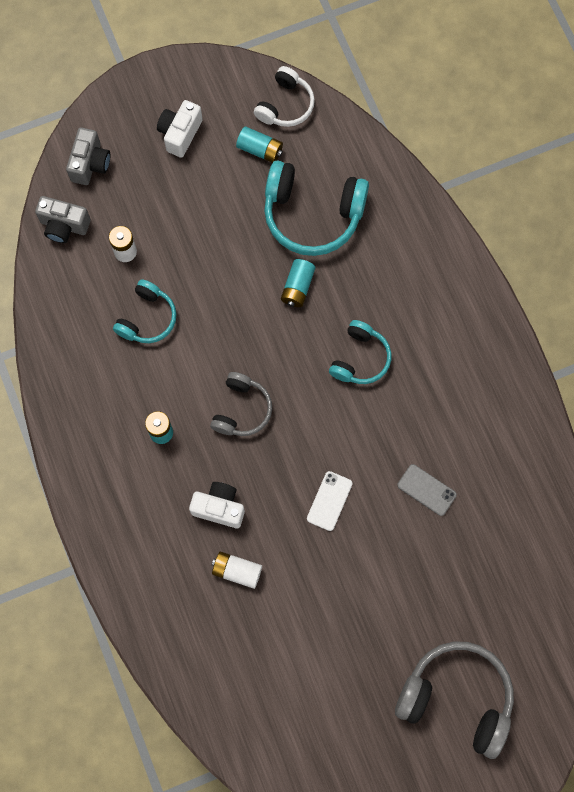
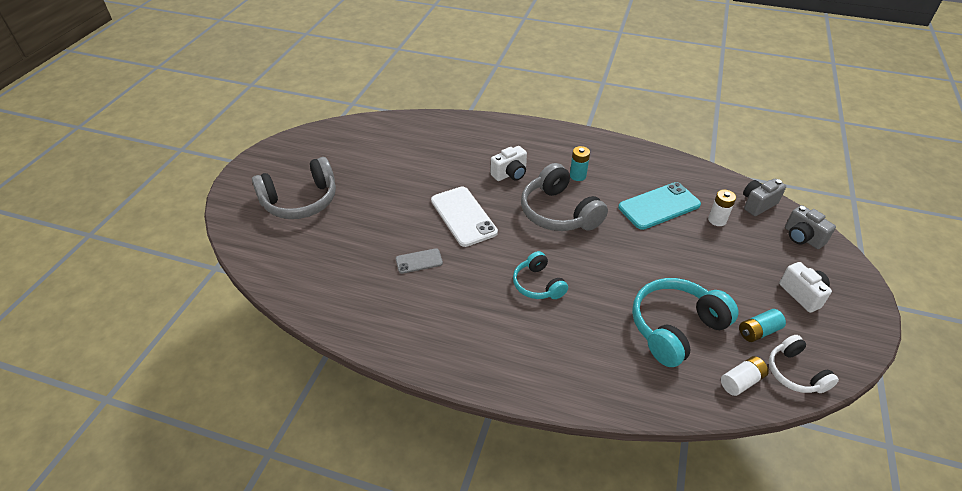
camera: 130 degrees right, 30 degrees down
(147, 318) = (659, 206): turquoise headphones -> turquoise phone
(237, 571) = (468, 162): white battery -> white battery (741, 381)
(241, 409) = (559, 212): grey headphones -> grey headphones, size x1.70
(298, 287) = (621, 285): turquoise battery -> none
(329, 501) = (463, 216): white phone -> white phone, size x1.89

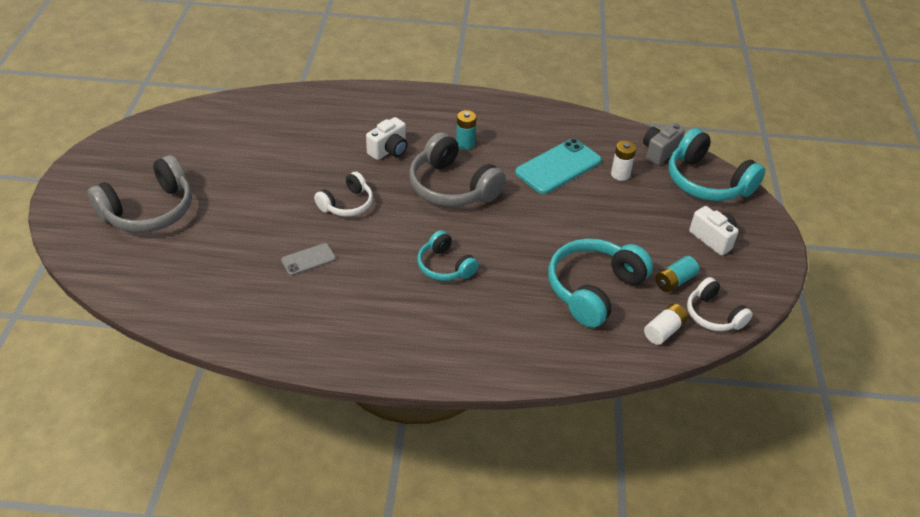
camera: 15 degrees left, 0 degrees up
(463, 216) = (347, 204): white phone -> white headphones
(802, 237) = (707, 182): grey camera -> turquoise headphones

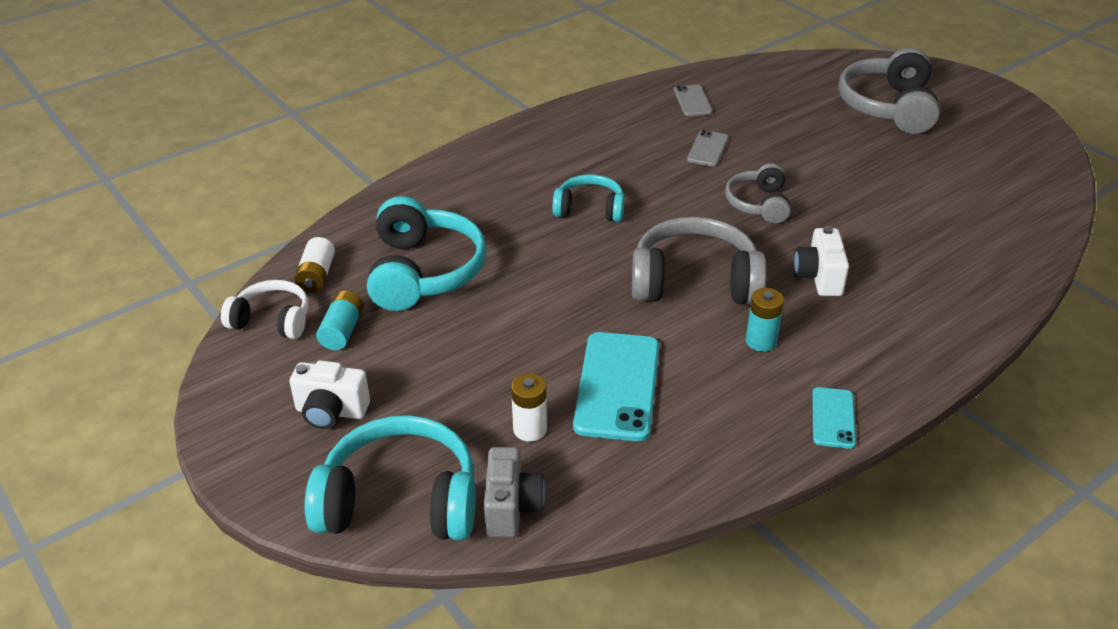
camera: 140 degrees right, 5 degrees down
(247, 306) = (692, 101): none -> grey phone
(347, 204) = (758, 204): white headphones -> grey headphones
(483, 103) = (833, 418): none -> turquoise phone

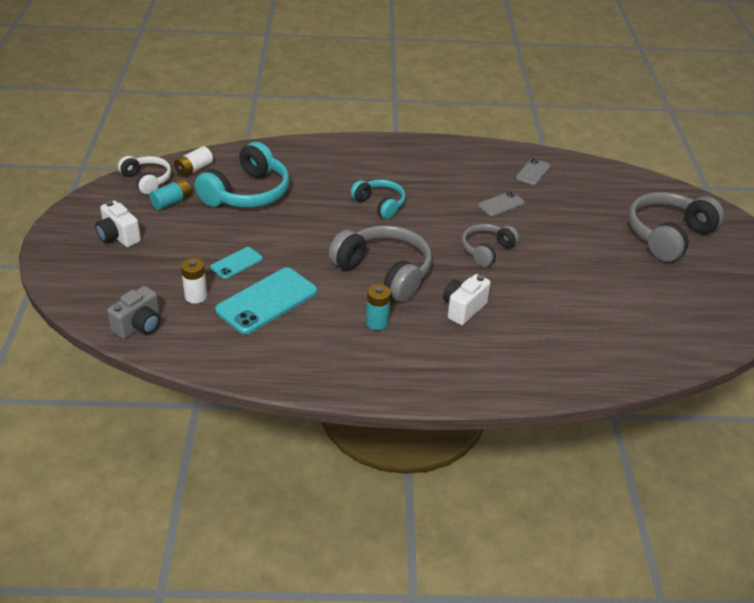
camera: 35 degrees right, 0 degrees up
(400, 501) = (96, 293): turquoise headphones -> none
(833, 418) = (360, 383): turquoise phone -> turquoise phone (236, 263)

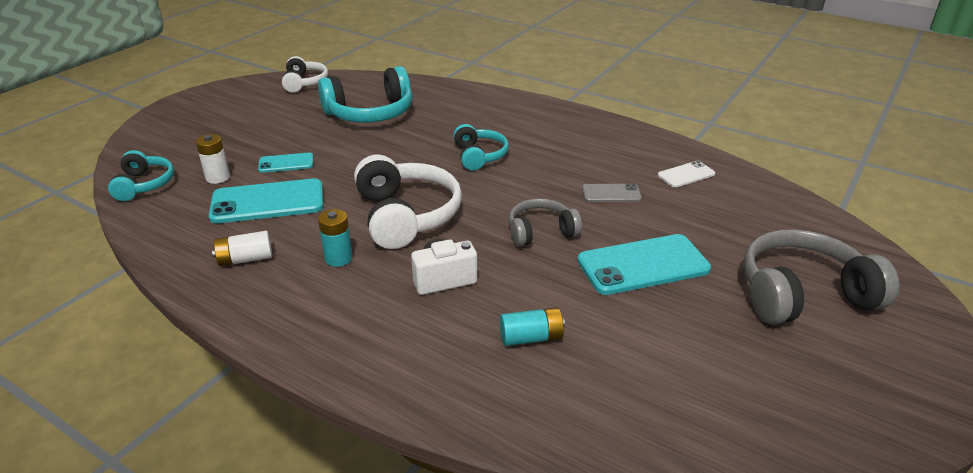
camera: 35 degrees right, 5 degrees down
(118, 237) = (226, 115): white camera -> none
(139, 326) = (144, 185): grey camera -> turquoise headphones
(171, 202) = (301, 102): turquoise battery -> turquoise battery (531, 337)
(194, 169) = (351, 84): white battery -> white battery (245, 259)
(384, 272) = (406, 216): grey headphones -> white headphones
(533, 172) = (686, 174): grey phone -> white phone
(569, 250) = (643, 265): none -> turquoise phone

